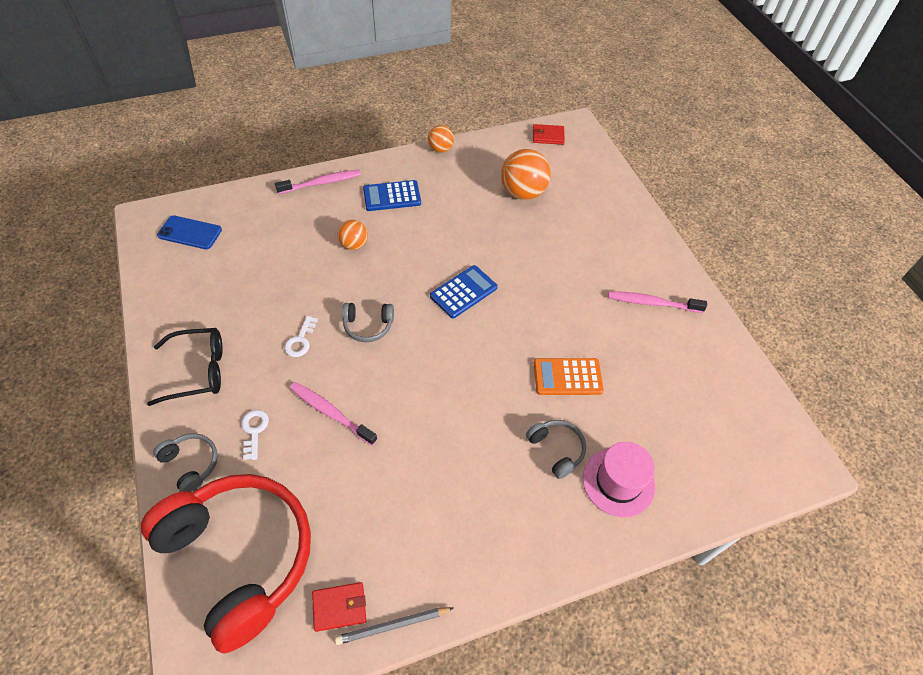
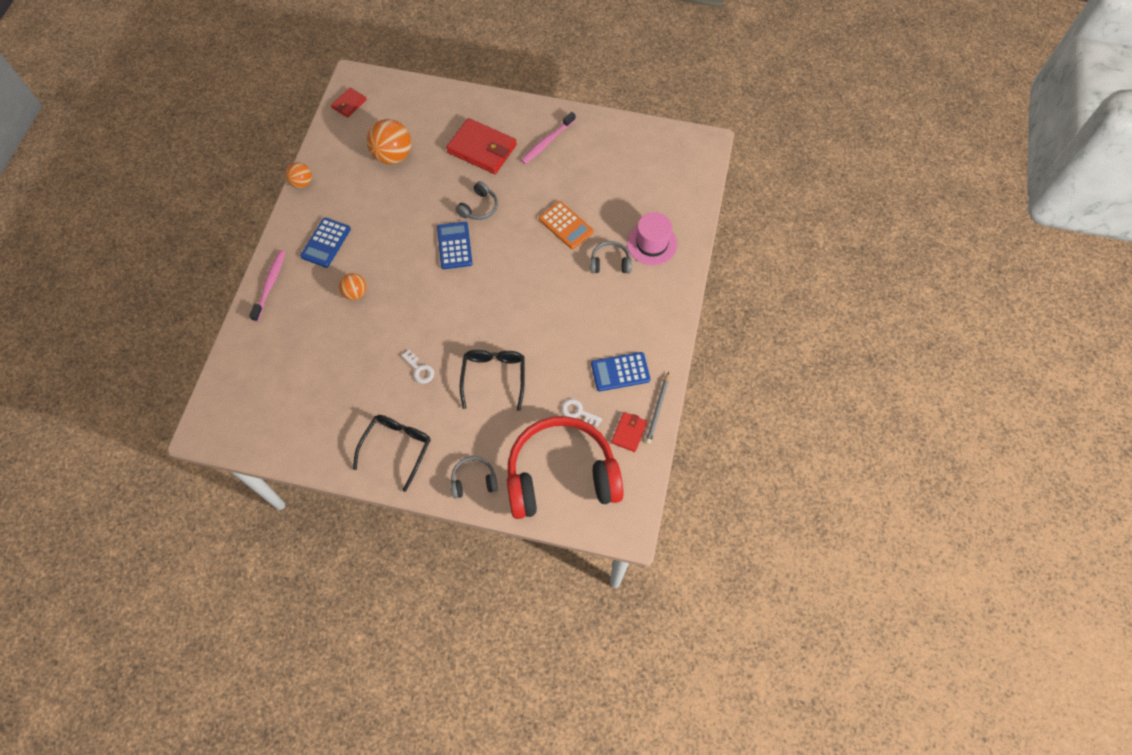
camera: 55 degrees left, 10 degrees up
(190, 233) = (249, 404): blue phone -> none
(254, 430) = (474, 430): white key -> white key (578, 412)
(331, 413) = (494, 377): pink toothbrush -> black glasses
(368, 326) = (439, 320): grey headphones -> grey headphones (479, 207)
(418, 546) = (620, 372): none -> blue calculator
(567, 377) = (565, 225): orange calculator -> orange calculator turned 75 degrees counterclockwise
(592, 253) = (482, 149): none -> red wallet

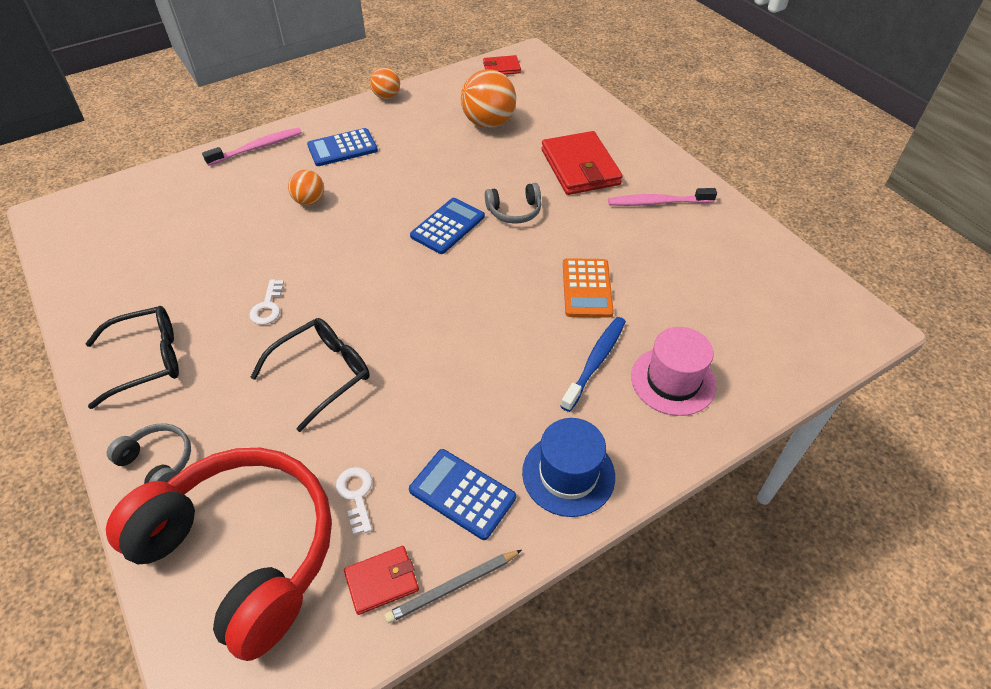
camera: 45 degrees right, 15 degrees down
(610, 262) = (595, 362): grey headphones -> blue toothbrush
(652, 325) = (568, 474): none -> blue hat

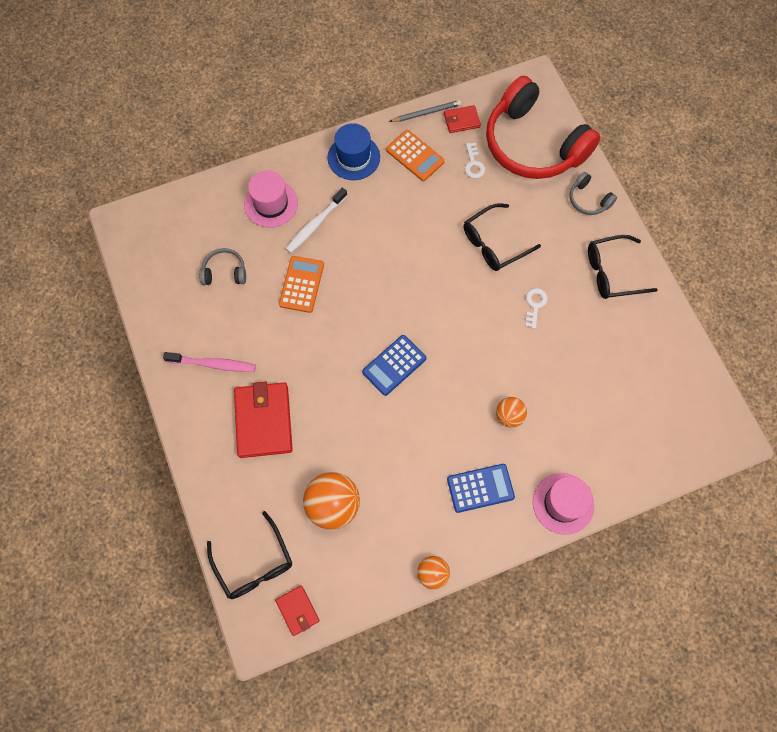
camera: 170 degrees left, 20 degrees up
(257, 147) = (563, 503): pink toothbrush -> pink hat
(462, 494) = (415, 156): blue calculator -> orange calculator
(501, 68) = (297, 610): red wallet -> red wallet turned 60 degrees clockwise
(514, 211) = (336, 373): grey headphones -> grey headphones (224, 272)
(549, 86) = (254, 563): none -> black glasses
(595, 362) = (315, 224): blue toothbrush -> white toothbrush

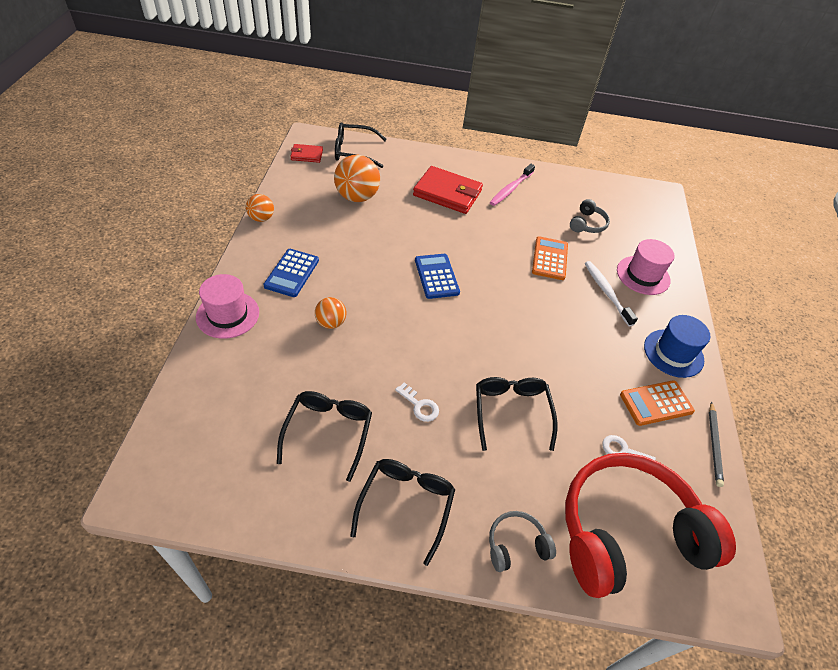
camera: 115 degrees right, 20 degrees down
(301, 284) = (550, 258): orange calculator -> orange calculator turned 120 degrees counterclockwise
(461, 120) = (691, 474): red wallet -> none
(602, 351) = (328, 432): none -> black glasses

